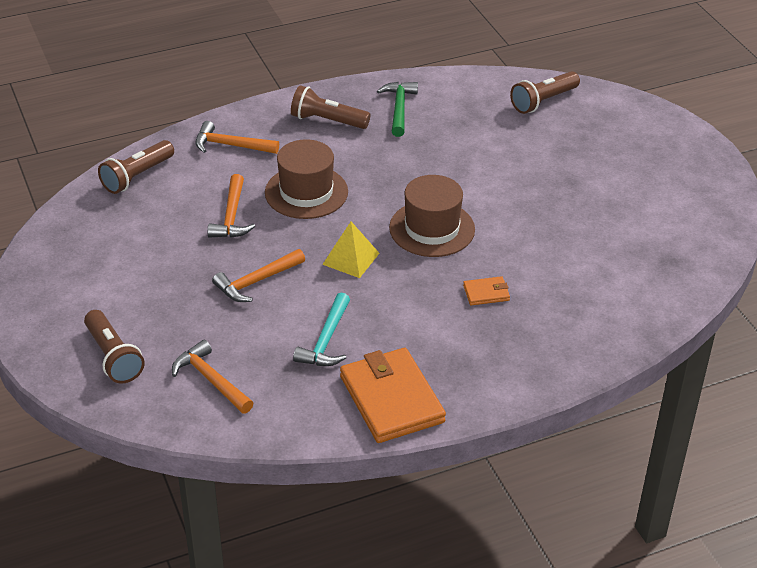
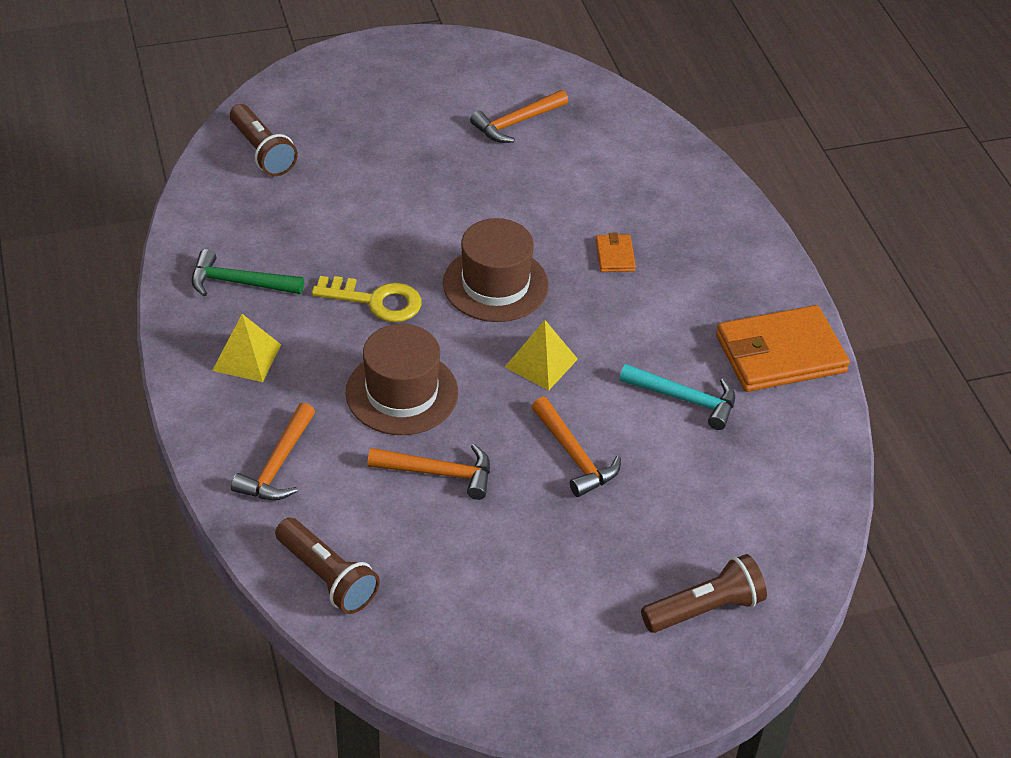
camera: 85 degrees left, 5 degrees up
(211, 380) = (748, 510): orange hammer -> orange hammer (516, 123)
(327, 121) = (246, 357): brown flashlight -> yellow pyramid
(397, 171) = (376, 301): none -> yellow key

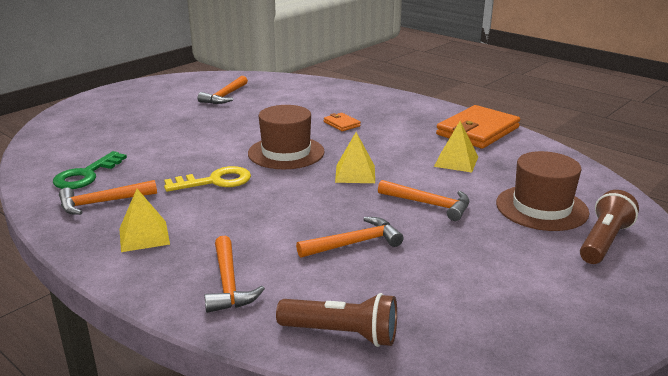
camera: 30 degrees left, 20 degrees down
(239, 283) = (102, 202): green hammer -> orange hammer
(250, 224) = (86, 175): none -> green key
(262, 152) = (66, 144): brown flashlight -> none
(402, 393) = (281, 215): brown hat -> brown hat (541, 208)
(685, 399) = (456, 161): turquoise hammer -> yellow pyramid

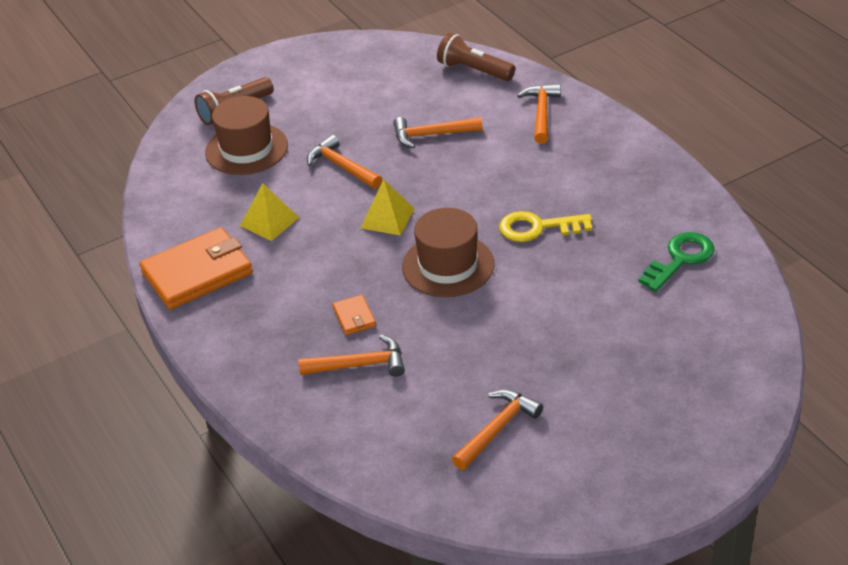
camera: 160 degrees left, 15 degrees up
(102, 202) = (654, 213): orange hammer -> orange hammer (359, 365)
(144, 236) = (609, 166): yellow pyramid -> none

